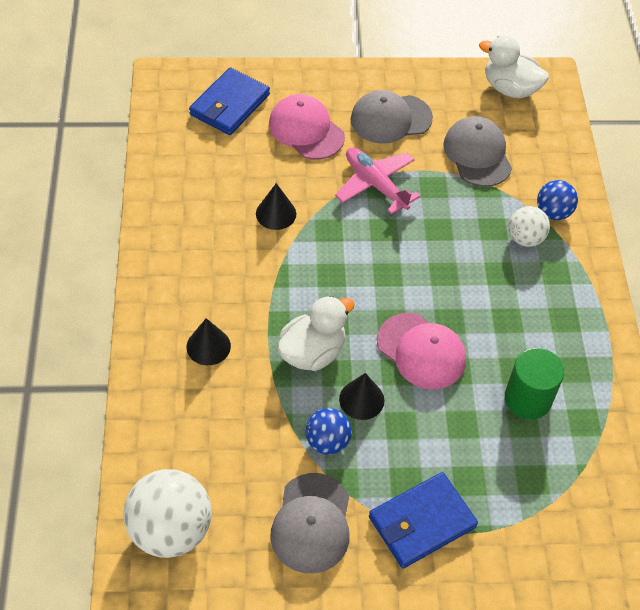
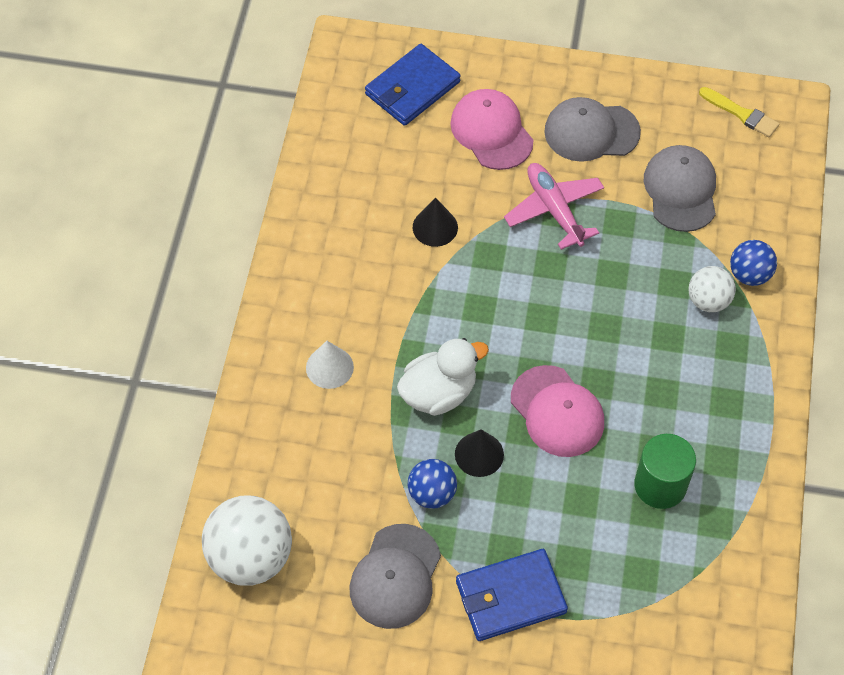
camera: 15 degrees right, 5 degrees up
(208, 346) = (329, 367): black cone -> white cone
(510, 88) = (741, 114): white duck -> yellow brush

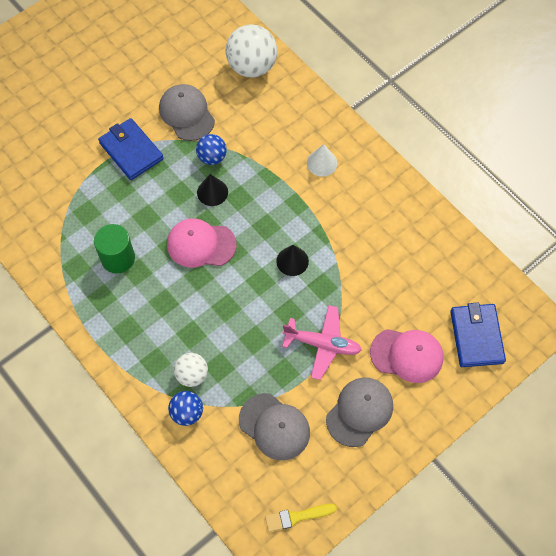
camera: 130 degrees right, 5 degrees up
(435, 227) = (365, 273): black cone -> black cone (292, 261)
(439, 393) = (262, 200): white duck -> none
(510, 597) = (131, 151): blue wallet -> blue wallet turned 60 degrees counterclockwise

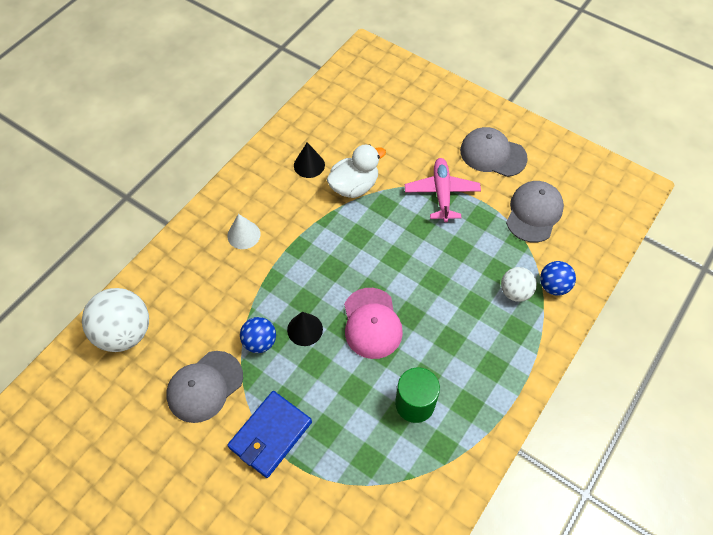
camera: 105 degrees left, 5 degrees down
(292, 261) = (364, 236): black cone -> black cone (309, 165)
(297, 517) = (602, 179): yellow brush -> none
(352, 266) = (354, 186): none -> white duck
(407, 355) = (427, 131): pink cap -> none
(476, 336) = (392, 88): blue wallet -> none

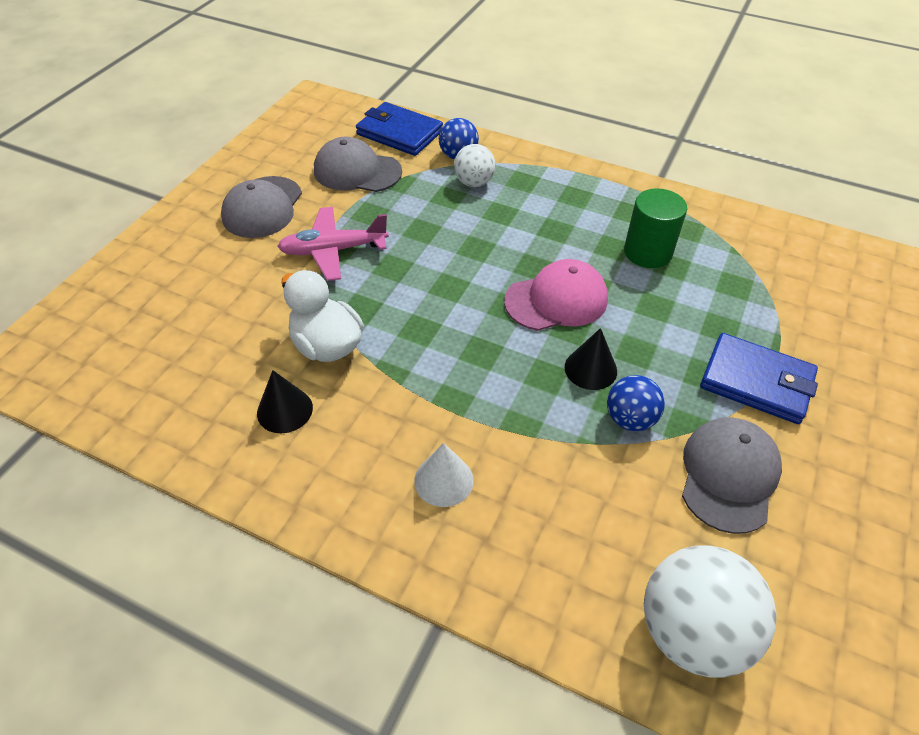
camera: 100 degrees left, 10 degrees down
(205, 386) = (728, 475): grey cap -> grey cap turned 105 degrees counterclockwise
(588, 246) = (399, 133): none -> blue wallet

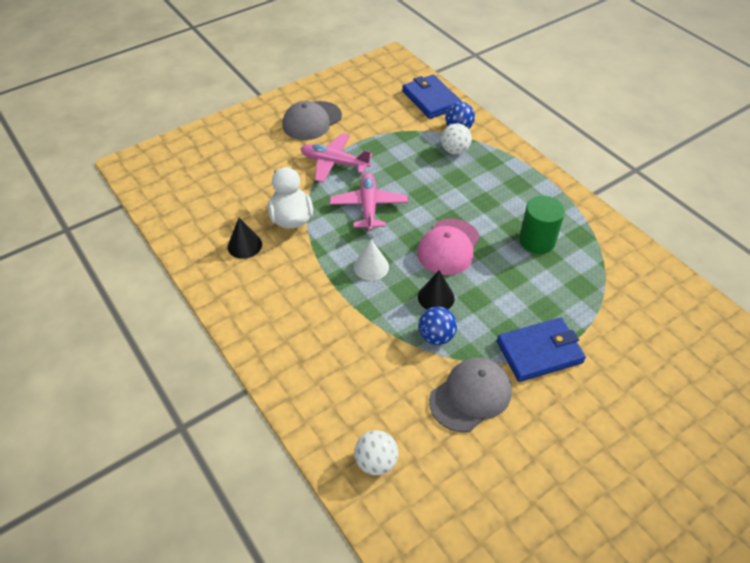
camera: 30 degrees right, 0 degrees up
(357, 171) = (384, 117): grey cap -> none
(420, 289) = (368, 206): none -> pink plane
(443, 480) = (301, 320): white cone -> white cone (371, 266)
(556, 300) = (448, 247): pink cap -> pink cap turned 105 degrees clockwise
(692, 631) = (376, 462): white ball -> white ball, size x0.57
(756, 382) = (539, 352): blue wallet -> blue wallet turned 75 degrees counterclockwise

